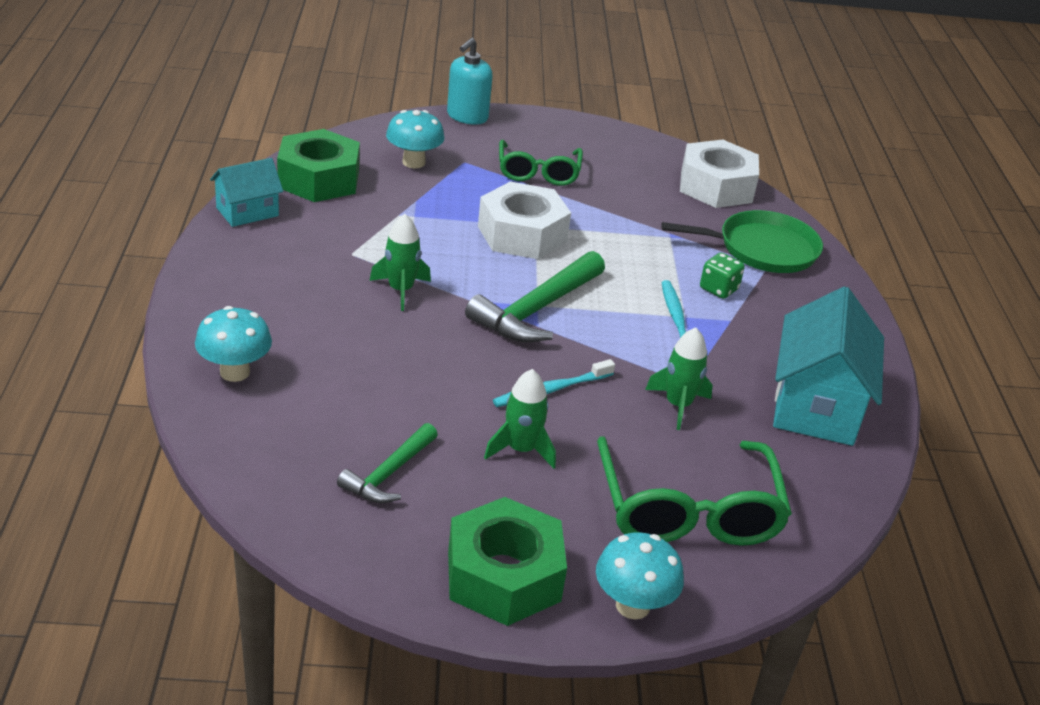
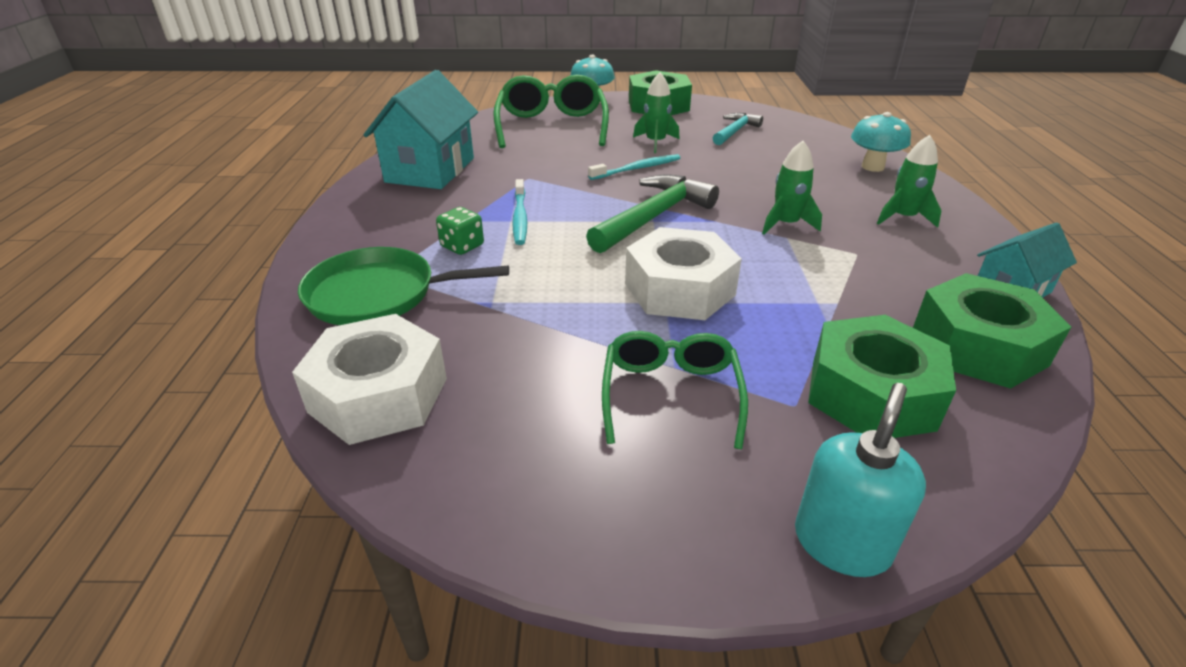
camera: 175 degrees left, 0 degrees up
(389, 474) = (735, 131): green hammer -> turquoise hammer
(413, 162) = (871, 394): turquoise mushroom -> green nut
(678, 405) = (541, 166): green rocket -> green rocket (903, 217)

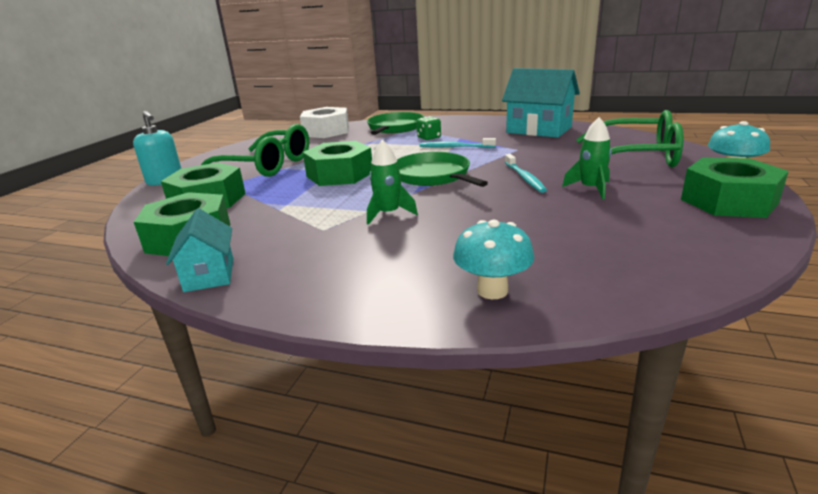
camera: 110 degrees right, 10 degrees down
(653, 217) = (433, 176): green hammer -> green pan
(670, 395) = (266, 166): green glasses -> green glasses, size x1.54
(679, 289) = (339, 174): white nut -> green nut
(735, 131) = (632, 229): turquoise hammer -> none
(903, 217) = (357, 267): green rocket -> none

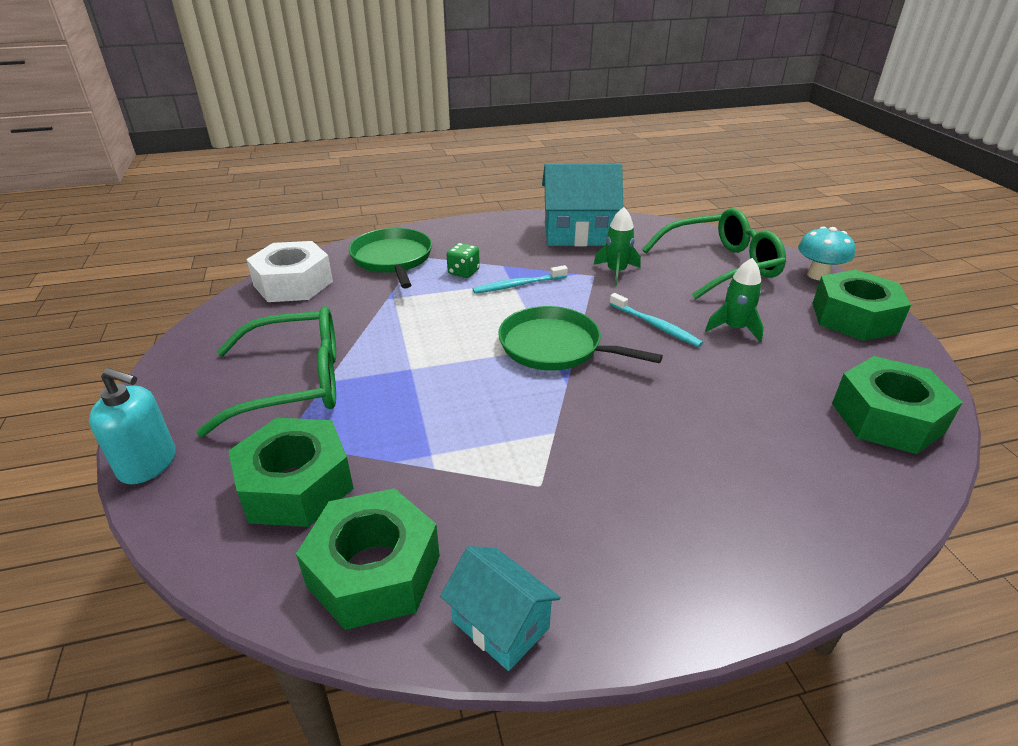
camera: 35 degrees left, 10 degrees up
(339, 174) = (431, 374): green nut -> green nut (887, 418)
(388, 214) = (584, 431): green rocket -> green rocket (616, 272)
(492, 290) = (815, 512): turquoise mushroom -> none

